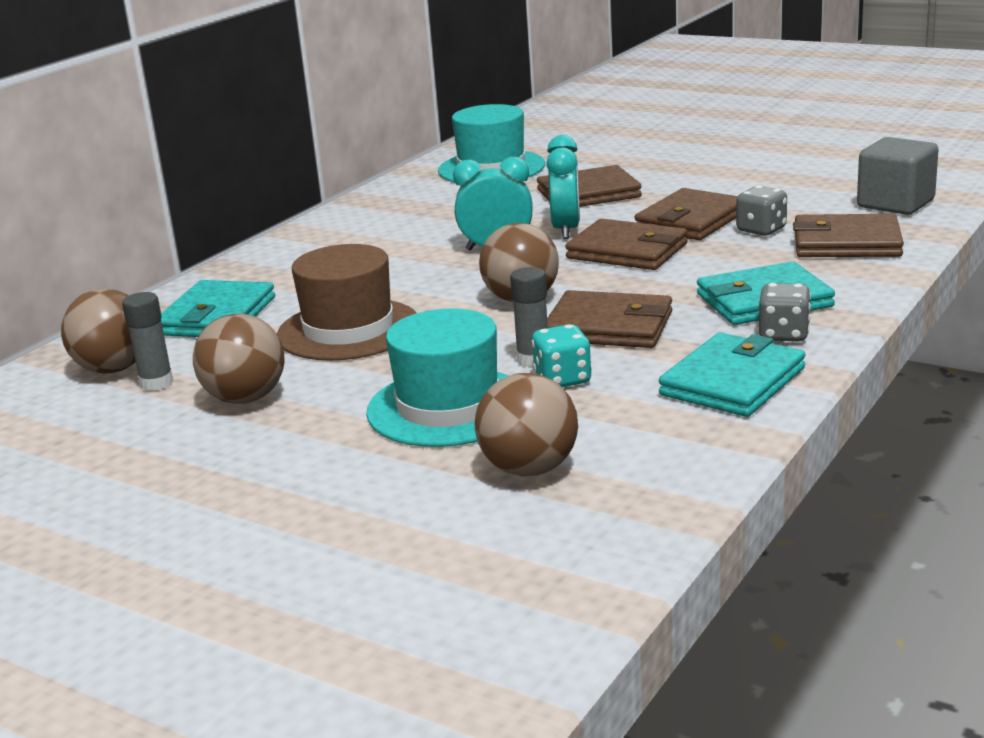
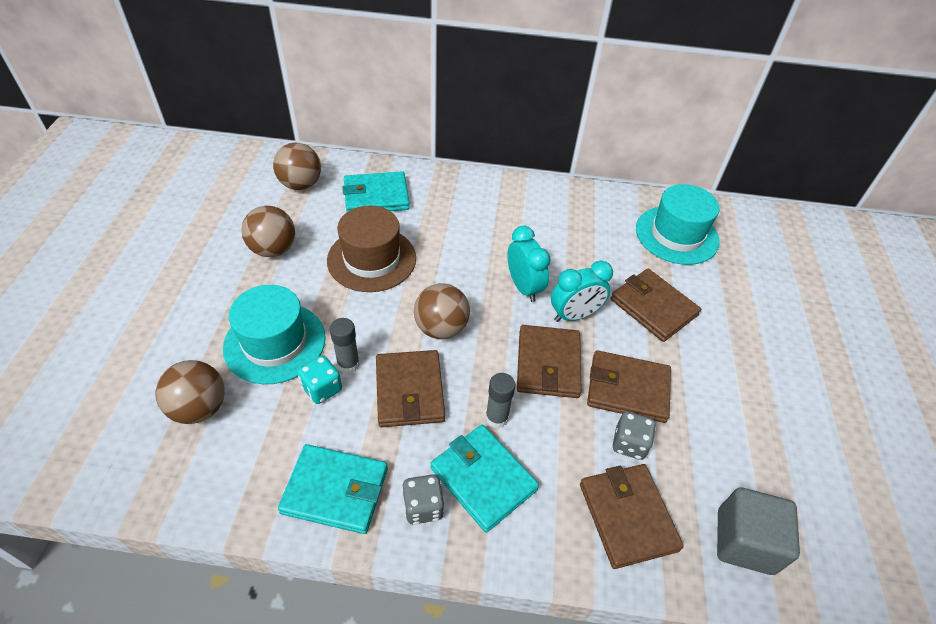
camera: 60 degrees right, 25 degrees up
(156, 383) = (287, 207): grey glue stick -> grey glue stick (496, 418)

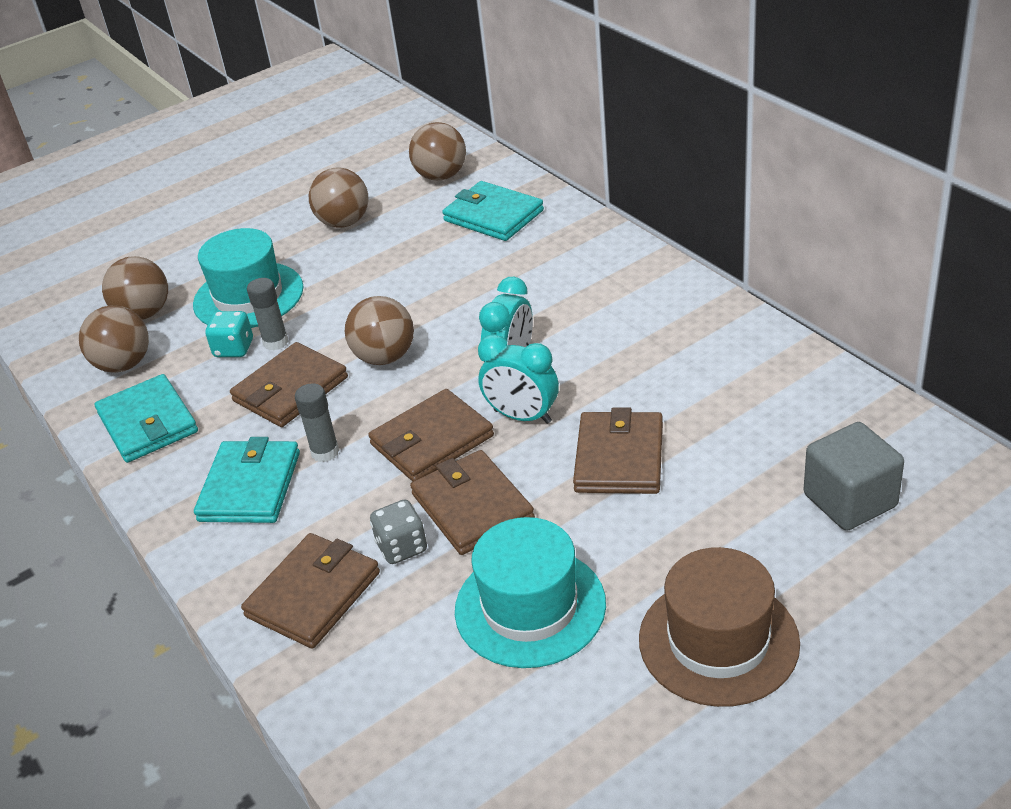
camera: 55 degrees right, 10 degrees down
(243, 460) = (124, 365): none -> brown ball
(371, 259) = (410, 269): brown hat -> brown hat (718, 641)
(423, 507) = (184, 474): grey dice -> none
(677, 235) = (773, 407): turquoise hat -> turquoise hat (530, 607)
(744, 541) = (378, 690): grey cube -> grey cube (850, 500)

